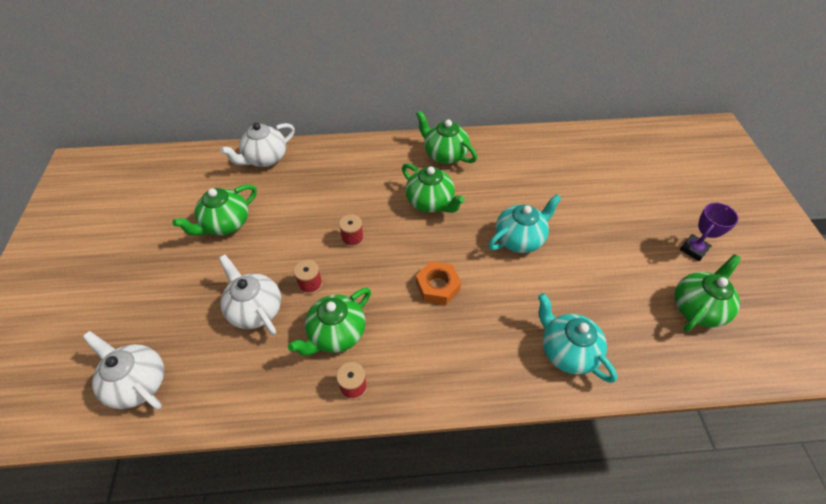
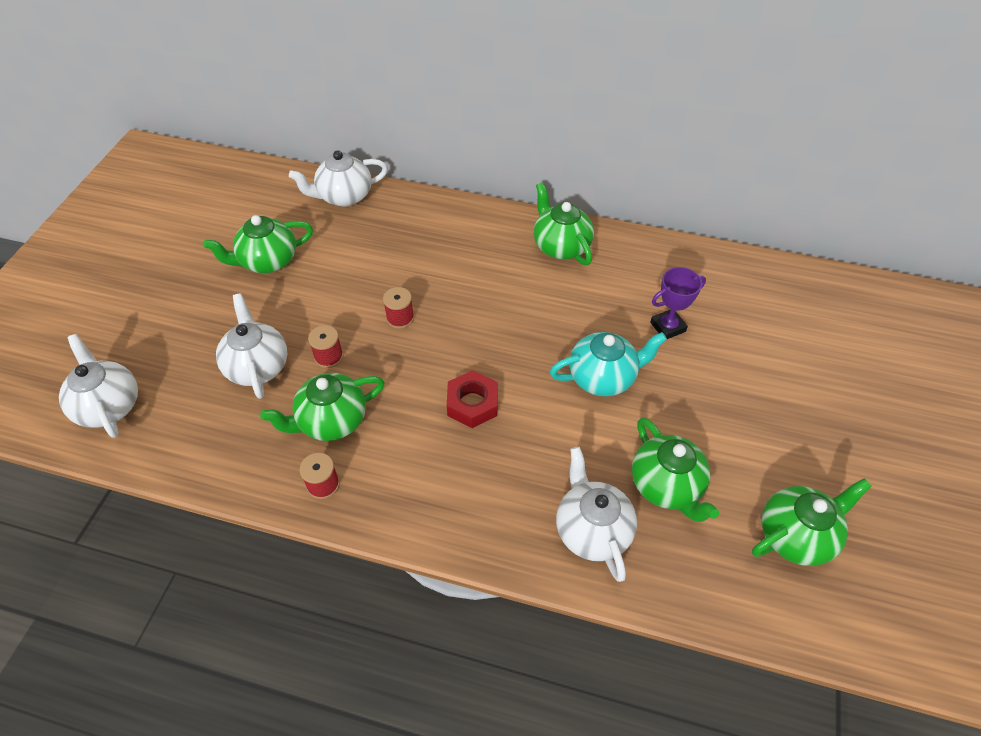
camera: 20 degrees right, 0 degrees up
(430, 202) = (513, 301): green teapot -> green teapot (666, 486)
(437, 286) = (472, 404): orange nut -> red nut
(567, 351) = (592, 529): turquoise teapot -> white teapot
(693, 249) = (834, 460): purple trophy -> purple trophy (667, 327)

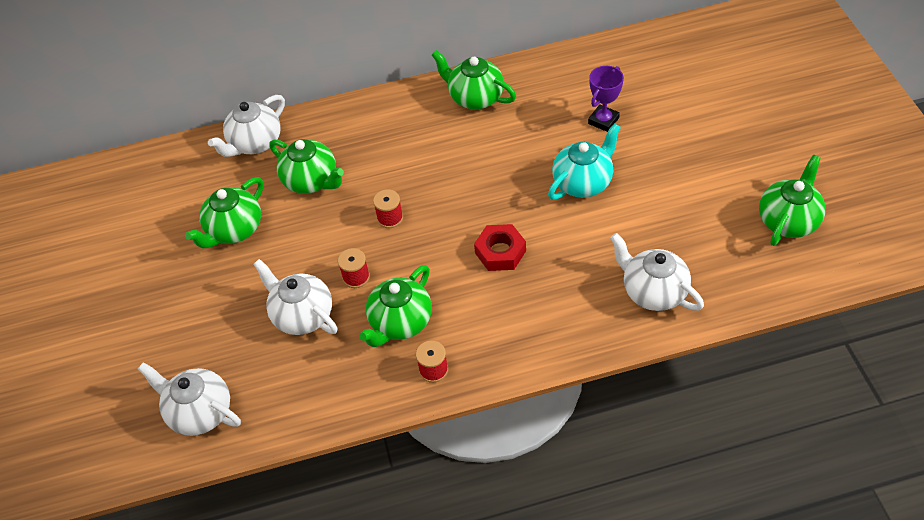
camera: 25 degrees left, 0 degrees up
(666, 486) = (682, 234): green teapot -> green teapot (311, 181)

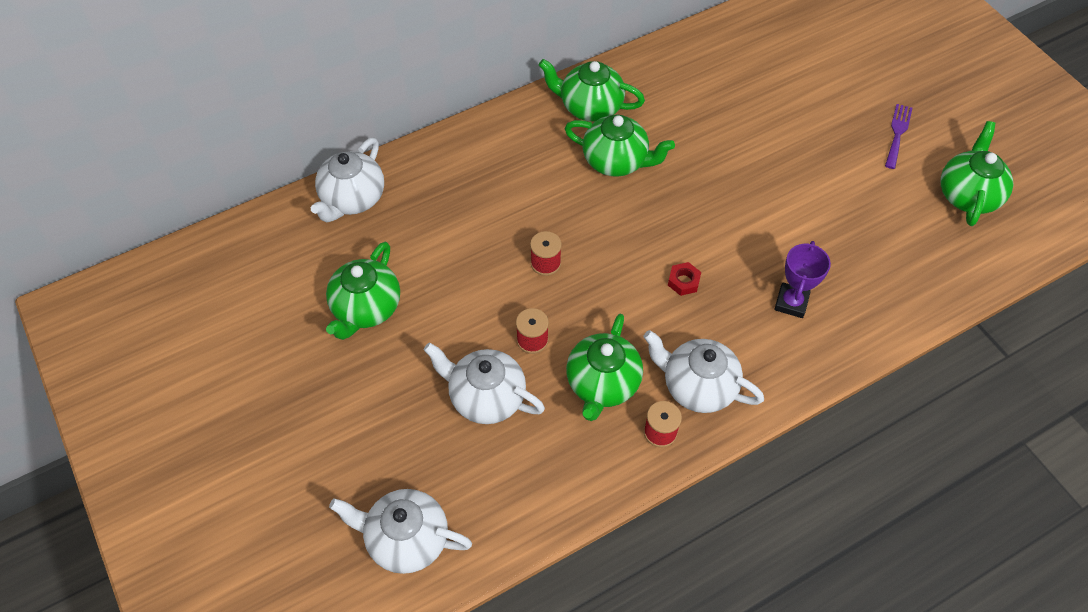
camera: 20 degrees left, 5 degrees up
(311, 181) = (437, 234): green teapot -> green teapot (616, 161)
(500, 252) = (683, 281): red nut -> red nut, size x0.59
(583, 182) = (743, 186): turquoise teapot -> none
(603, 121) = (739, 114): purple trophy -> purple trophy (791, 302)
(653, 291) = (861, 297): white teapot -> white teapot (697, 386)
(742, 157) = (897, 133): none -> purple fork

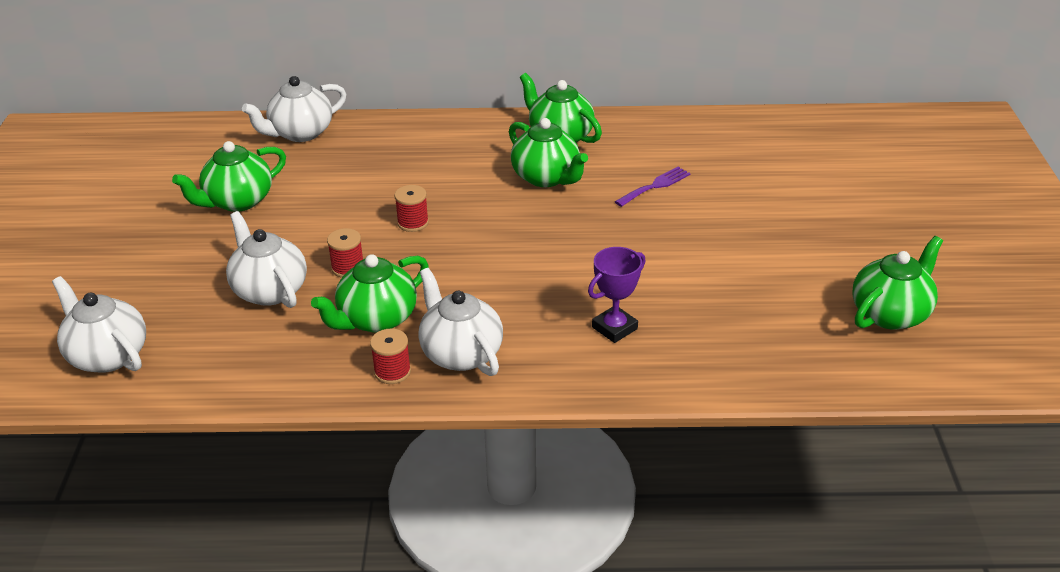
camera: 30 degrees right, 20 degrees down
(683, 281) = (524, 277): red nut -> none
(897, 133) = (854, 244): purple fork -> purple fork (655, 186)

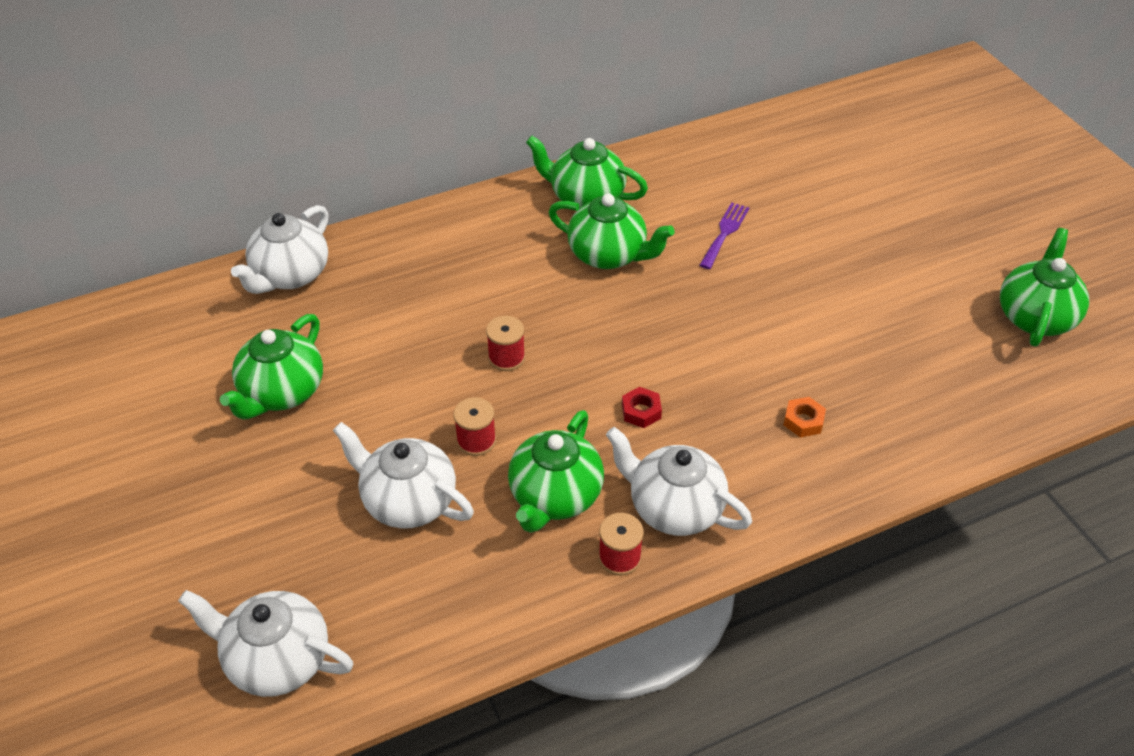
camera: 25 degrees left, 10 degrees up
(487, 284) = (641, 411): none -> red nut
(614, 328) = (803, 421): purple trophy -> orange nut

